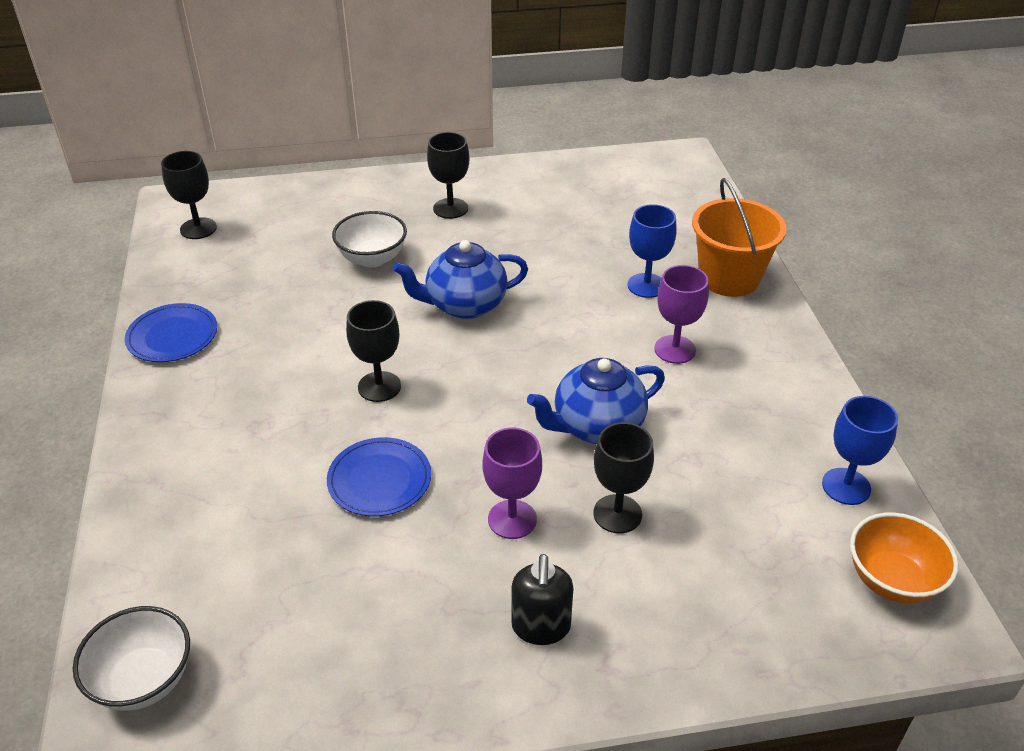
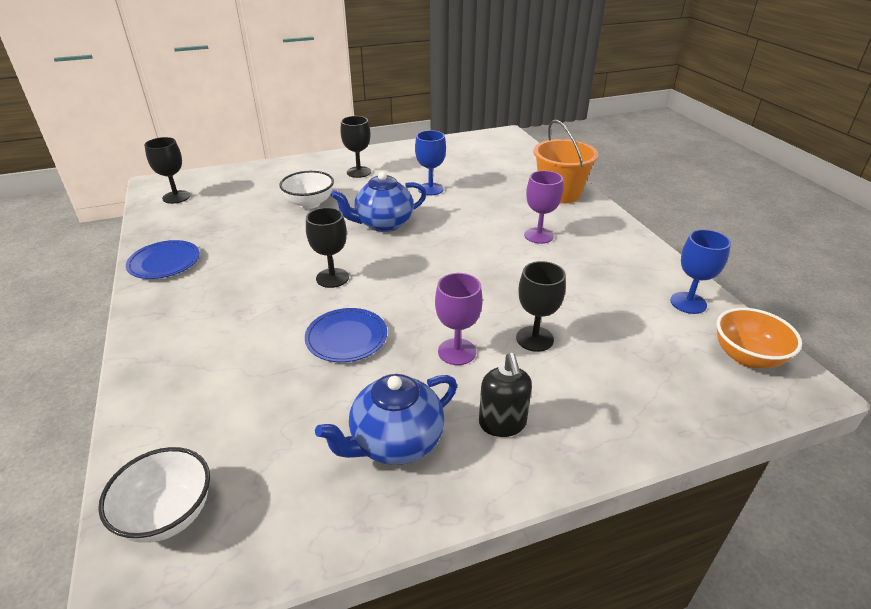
camera: 10 degrees left, 5 degrees down
(596, 426) = (500, 286): blue teapot -> blue teapot (395, 442)
(646, 285) = (506, 202): blue goblet -> blue goblet (430, 189)

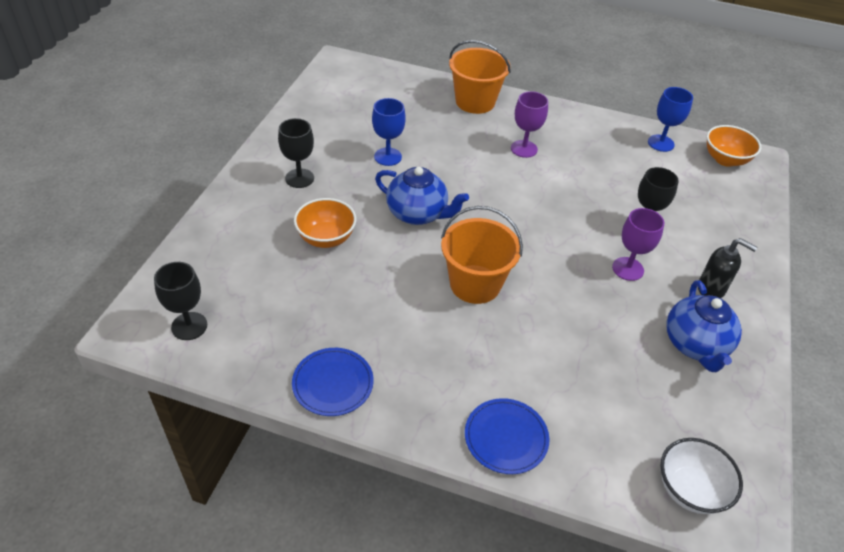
camera: 55 degrees left, 10 degrees up
(309, 203) = (326, 238): white bowl -> orange bowl
(332, 278) = (475, 284): black goblet -> orange bucket
(346, 337) = (565, 315): blue plate -> blue plate (506, 437)
(383, 224) = (418, 214): blue teapot -> blue teapot turned 75 degrees counterclockwise

